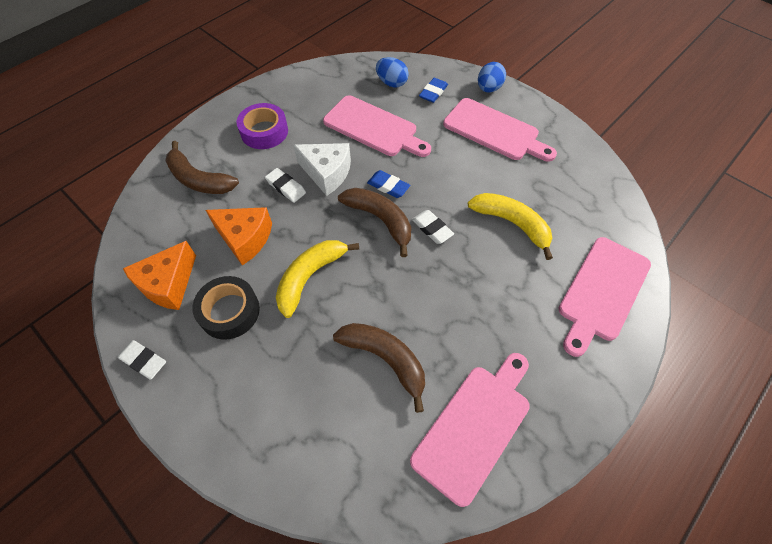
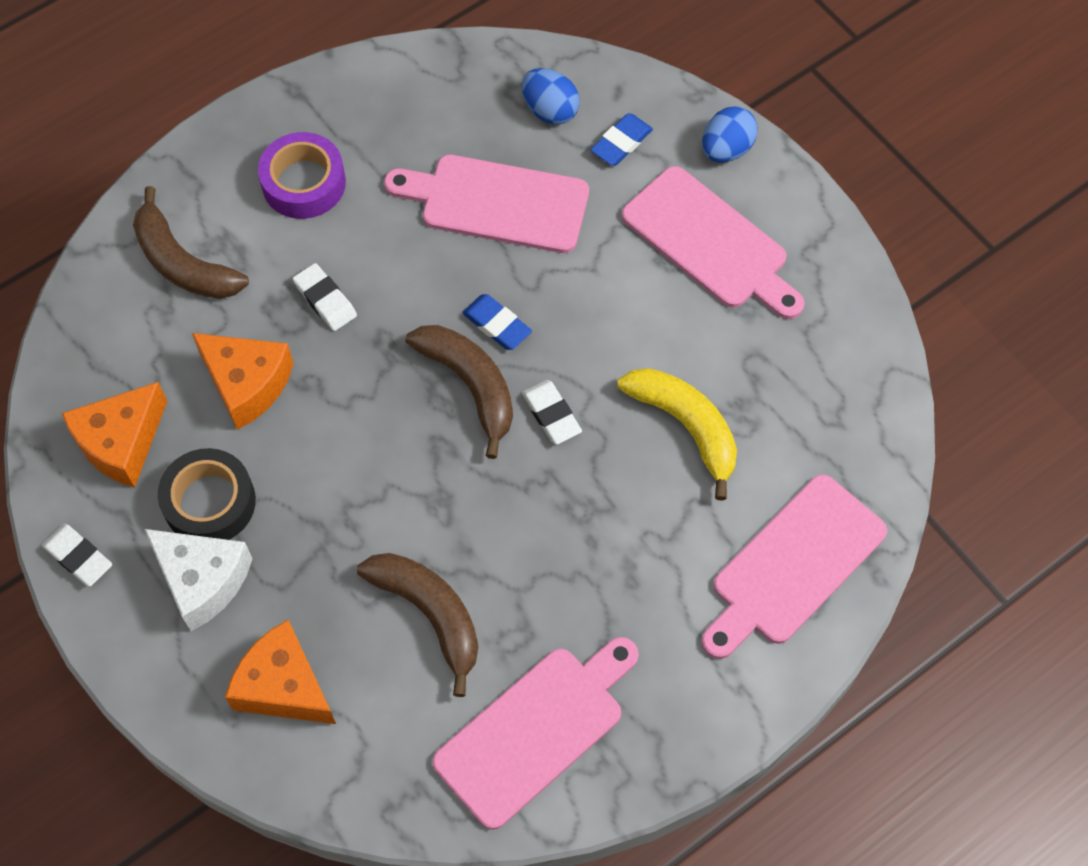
camera: 10 degrees right, 5 degrees up
(295, 426) = (284, 686): none -> orange cheese
(310, 277) = (339, 466): yellow banana -> none
(327, 173) = (398, 283): white cheese -> white cheese (202, 580)
(374, 128) = (497, 203): pink cutting board -> pink cutting board turned 150 degrees clockwise

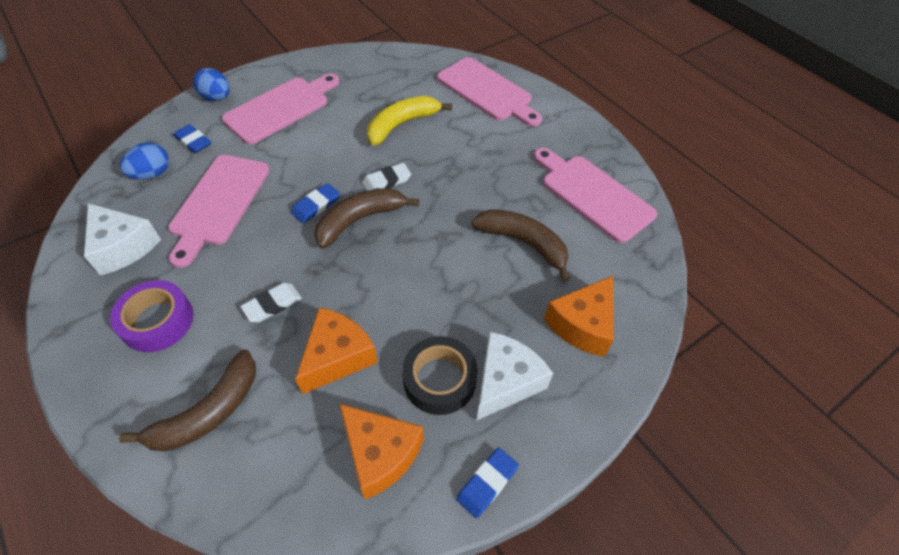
camera: 90 degrees left, 10 degrees down
(78, 557) = (487, 483): white eraser -> blue eraser
(417, 115) = (123, 247): none -> white cheese
(430, 614) = (524, 243): brown banana -> brown banana turned 75 degrees clockwise

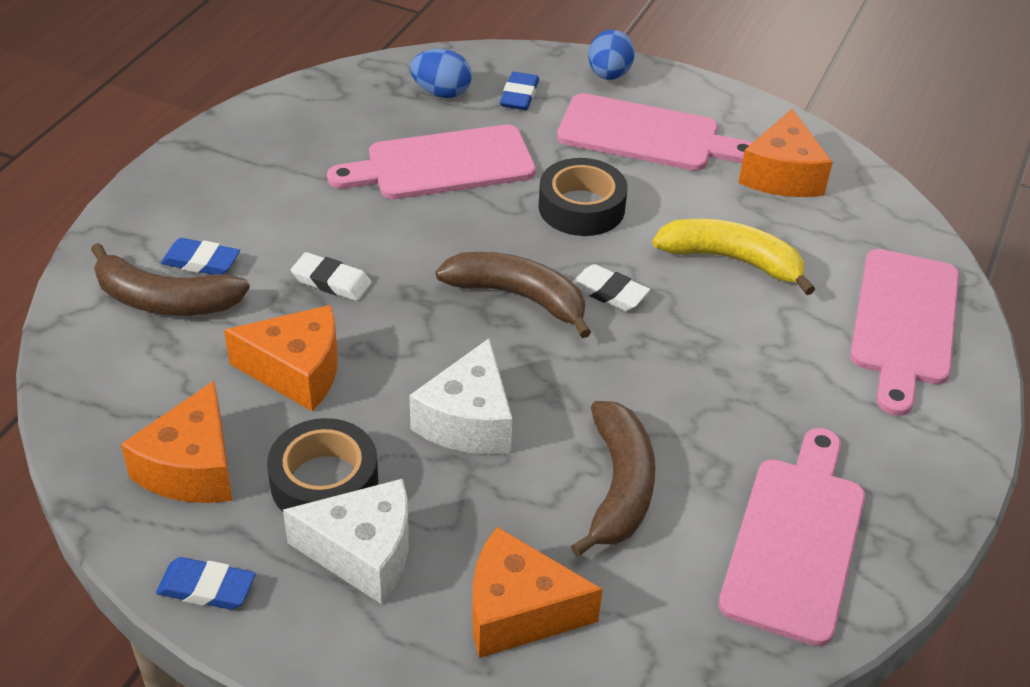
camera: 60 degrees right, 10 degrees down
(123, 247) = (324, 128): white cheese -> white cheese (468, 421)
(157, 321) = (249, 205): purple tape -> none
(313, 161) = (581, 207): none -> black tape
(316, 205) = (508, 246): blue eraser -> blue eraser (201, 261)
(358, 77) = (782, 175): none -> orange cheese

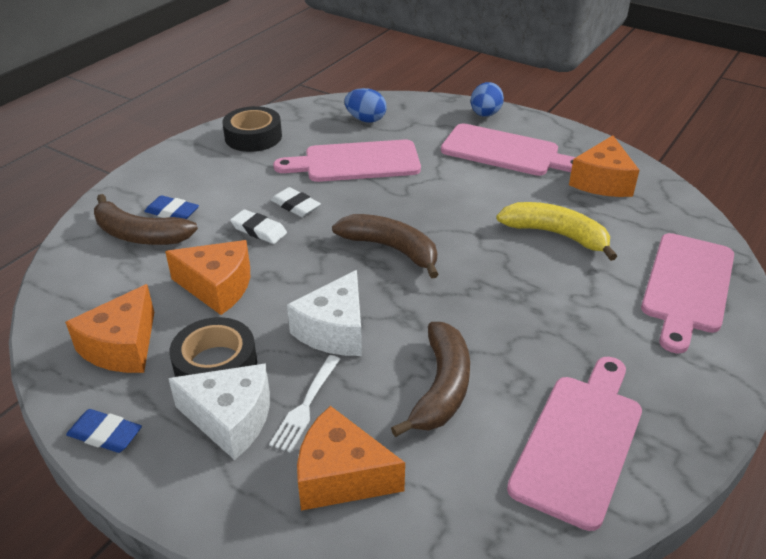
camera: 10 degrees right, 5 degrees down
(454, 525) = (306, 405): none -> white fork
(519, 95) = (419, 124): blue eraser -> none
(581, 207) = (449, 194): black tape -> black tape (253, 137)
(609, 292) = (459, 250): white eraser -> white eraser (295, 205)

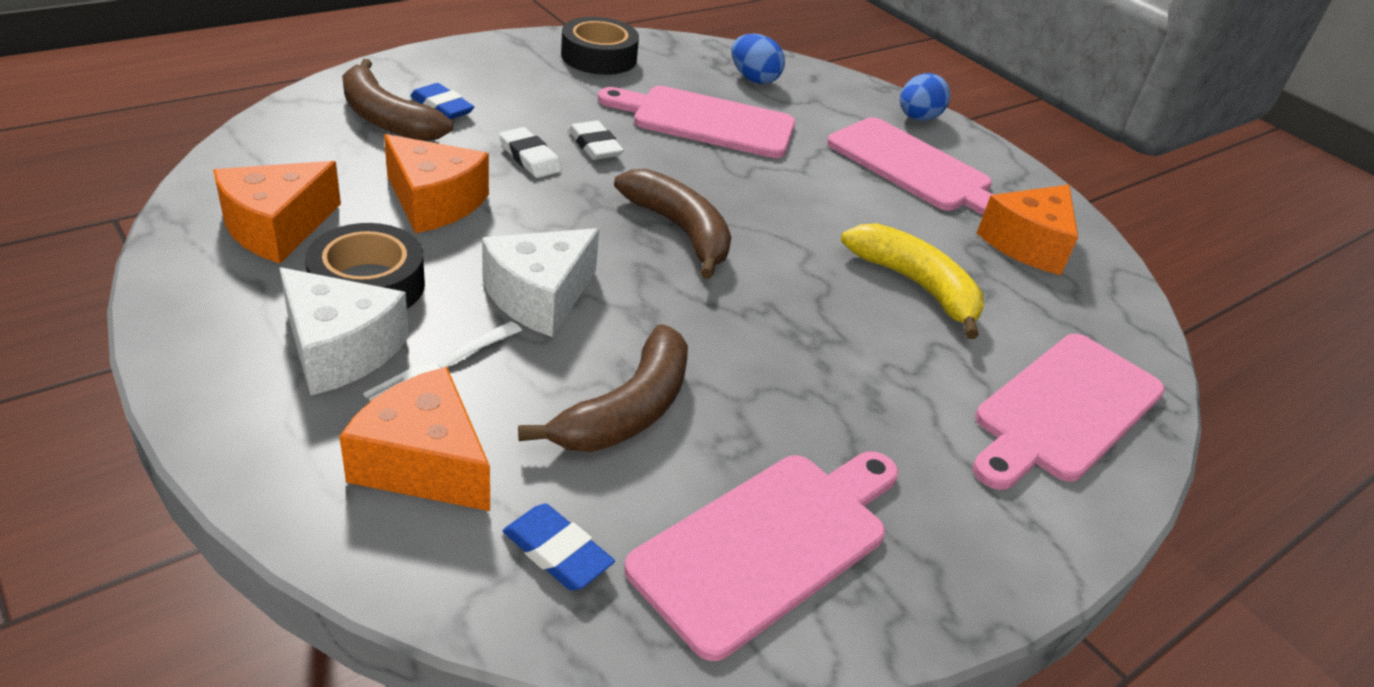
camera: 15 degrees right, 0 degrees up
(105, 434) = (186, 313): blue eraser -> blue eraser (557, 552)

